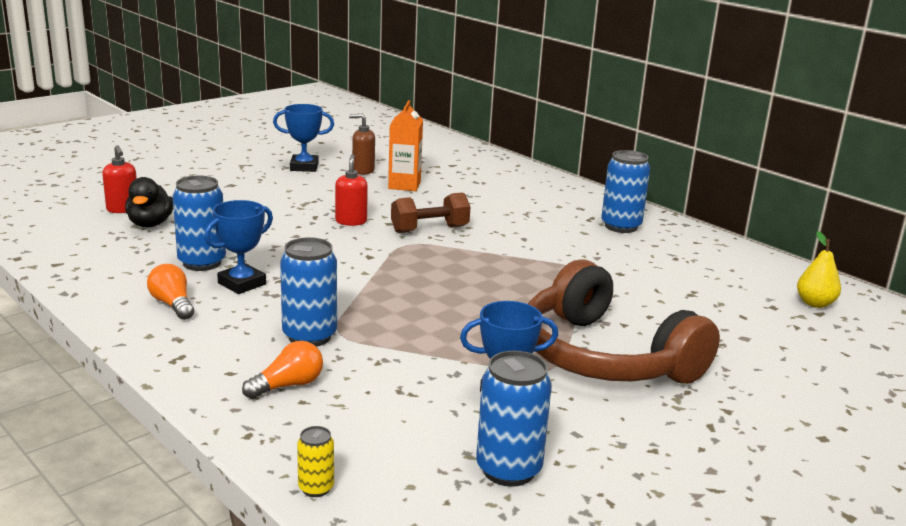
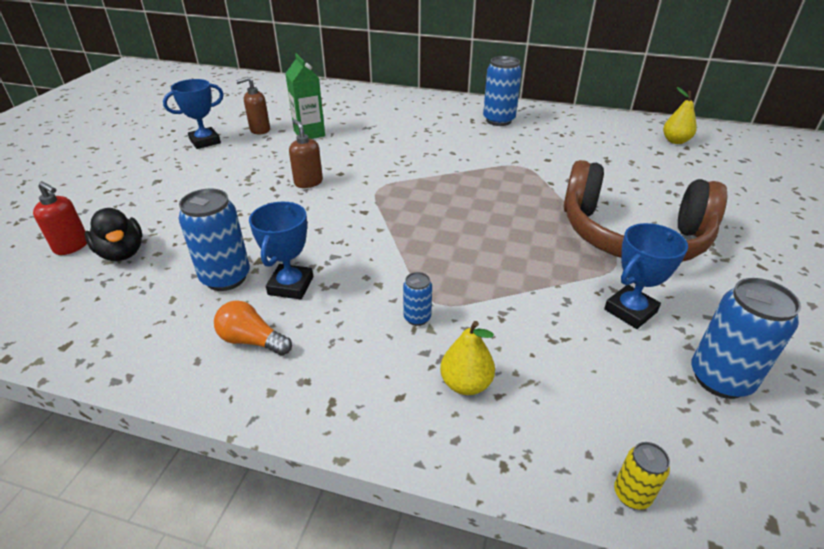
camera: 30 degrees left, 15 degrees up
(288, 385) = (466, 384): orange light bulb -> yellow pear
(309, 336) = (417, 318): blue can -> blue can, size x0.51
(351, 221) = (308, 182): red soap dispenser -> brown soap dispenser
(404, 185) = (309, 133): orange carton -> green carton
(429, 229) = (378, 168): brown dumbbell -> none

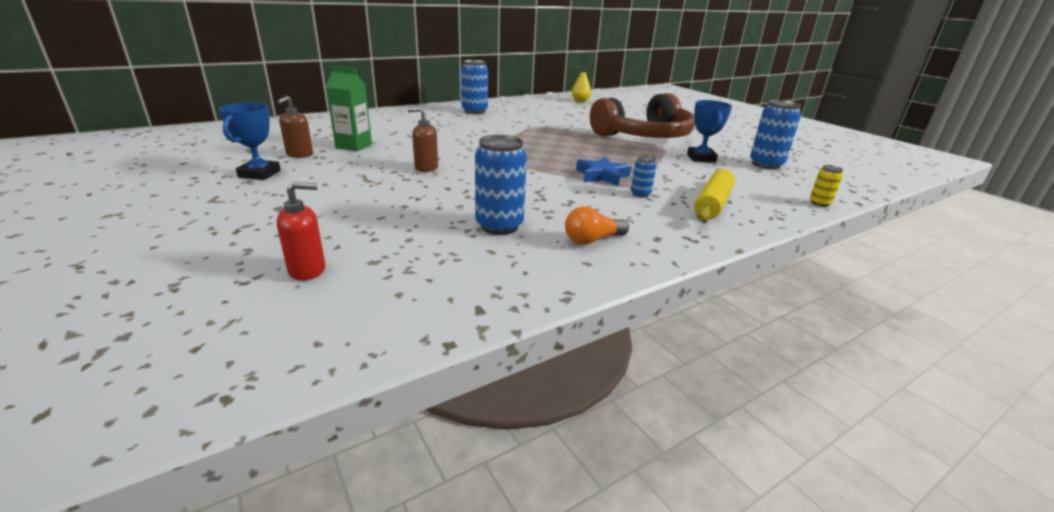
camera: 50 degrees left, 10 degrees down
(122, 253) = (375, 252): black duck -> none
(291, 286) = (549, 211): blue trophy -> none
(435, 270) = (602, 175): none -> blue star
(466, 384) = (712, 204): yellow pear -> yellow rolling pin

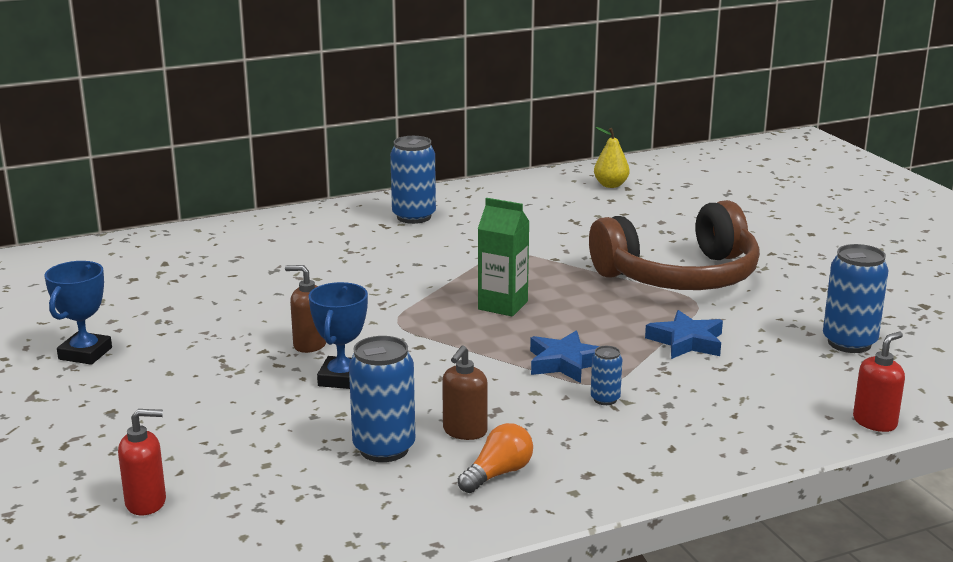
camera: 10 degrees right, 5 degrees down
(299, 155) = (136, 317): brown soap dispenser -> brown soap dispenser (464, 431)
(354, 146) = (213, 299): green carton -> green carton (503, 305)
(592, 240) = (498, 474): orange light bulb -> orange light bulb turned 150 degrees clockwise
(670, 165) = (686, 342): none -> blue star
(701, 158) = (747, 328): blue trophy -> blue trophy (342, 378)
(712, 204) = (704, 419): yellow rolling pin -> none
(819, 203) = (875, 422): yellow can -> red soap dispenser

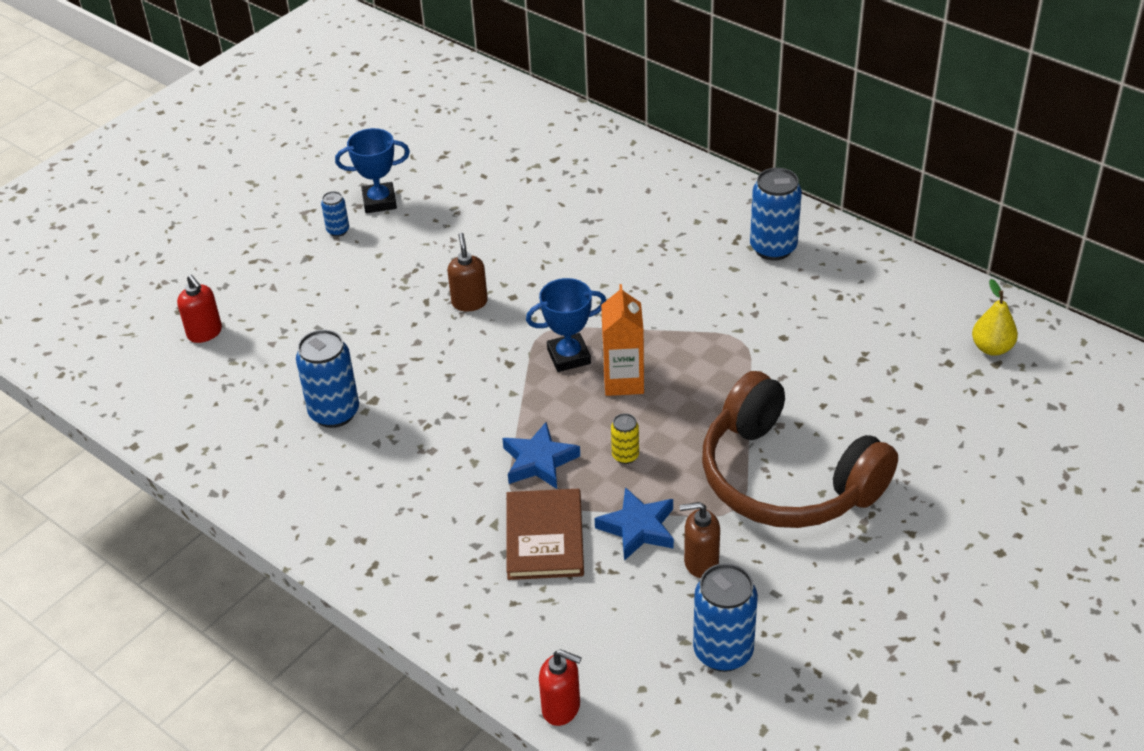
camera: 65 degrees right, 20 degrees up
(342, 378) = (426, 344): blue trophy -> blue trophy (569, 356)
(464, 431) = (385, 445): brown soap dispenser -> brown soap dispenser (700, 563)
(498, 474) = (333, 488): orange light bulb -> none
(503, 305) = (623, 381): green carton -> orange carton
(595, 326) = (625, 456): none -> yellow can
(605, 399) = (489, 509): blue can -> blue can (338, 230)
(664, 382) = (545, 537): none -> brown book

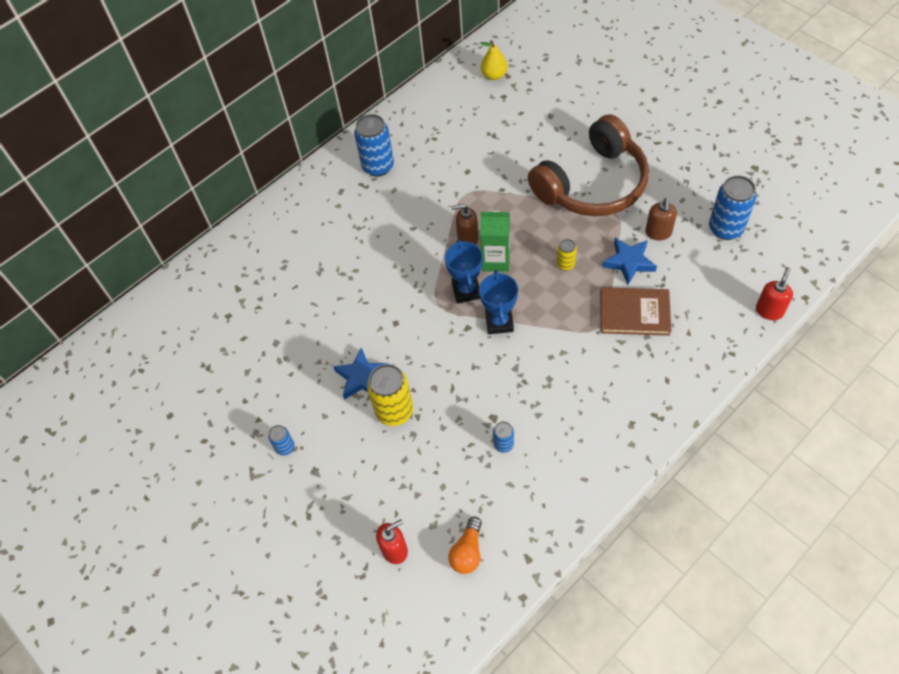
camera: 80 degrees left, 15 degrees up
(195, 393) = (467, 552): none -> orange light bulb
(334, 413) = (503, 444): blue can -> blue can, size x0.51
(379, 201) = (255, 415): blue trophy -> blue trophy (499, 322)
(383, 311) = (394, 411): none -> yellow can
(469, 302) = (396, 351): brown soap dispenser -> brown soap dispenser (467, 239)
(539, 461) = (566, 313): blue star -> blue star (362, 377)
(623, 381) = (496, 260): orange carton -> green carton

